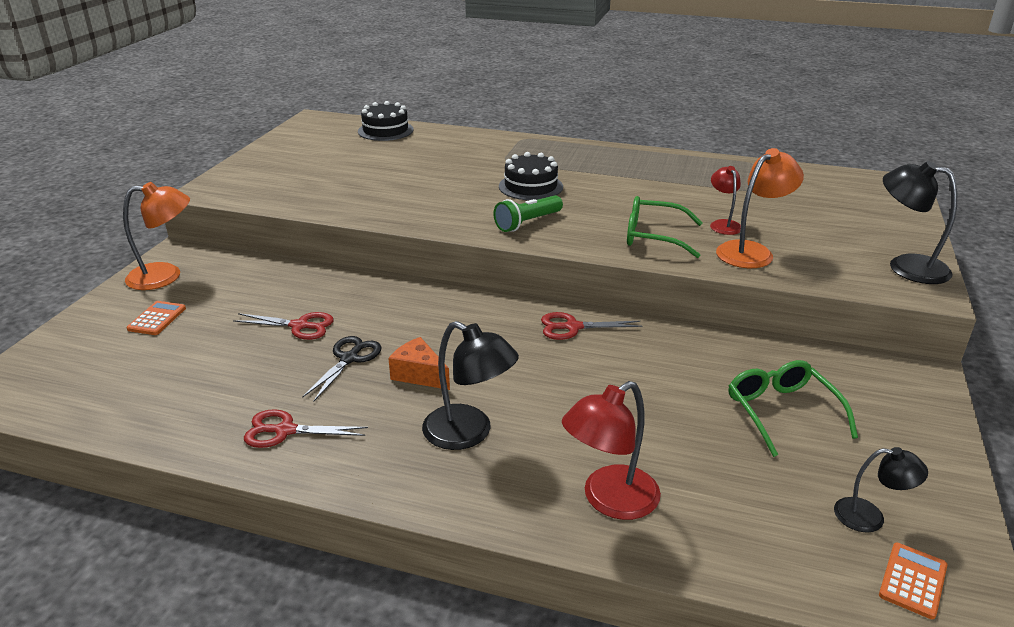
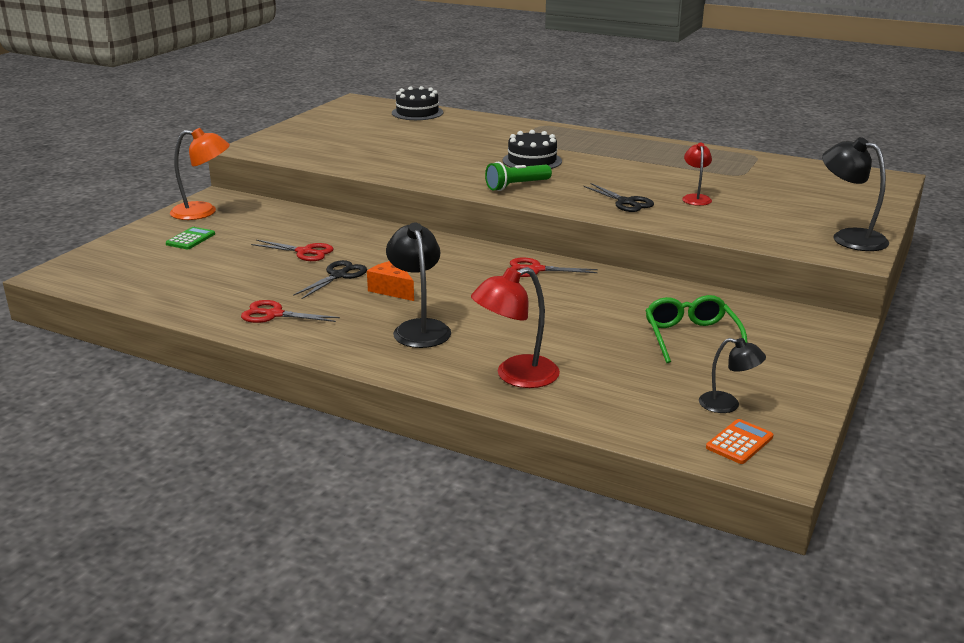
camera: 10 degrees right, 5 degrees down
(157, 319) = (190, 239): orange calculator -> green calculator
(469, 433) = (419, 328): black lamp -> black lamp turned 150 degrees counterclockwise
(653, 236) = (626, 202): green glasses -> black scissors
(752, 251) = (710, 218): orange lamp -> none

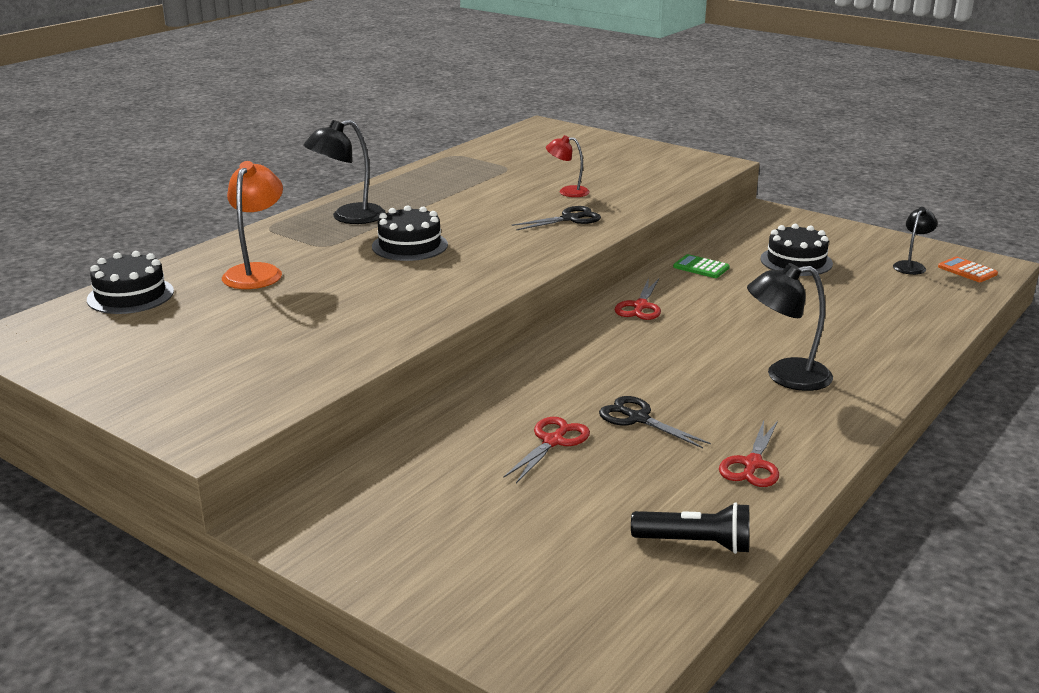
camera: 80 degrees left, 0 degrees up
(178, 297) = (695, 543): none -> black flashlight
(190, 239) = (469, 542): green calculator -> green calculator (701, 267)
(203, 212) = (346, 534): orange lamp -> orange lamp (257, 272)
(392, 290) = (685, 386): orange cheese -> none
(516, 186) = (497, 261): green flashlight -> none
(516, 376) = (882, 338): red lamp -> none
(691, 337) = (796, 261): green glasses -> black cake
(849, 237) = (679, 159): black lamp -> black lamp (348, 217)

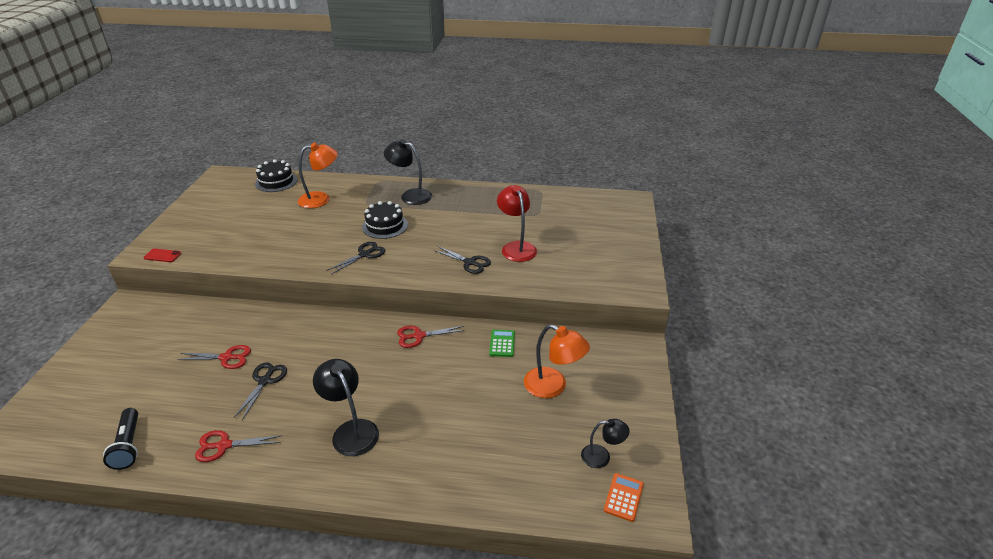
camera: 60 degrees right, 10 degrees up
(246, 418) = (162, 255): none -> red phone
(469, 269) = (364, 254): none -> black scissors
(567, 192) = (516, 247): red lamp -> red lamp, size x1.65
(796, 261) = (553, 387): black cake -> orange lamp

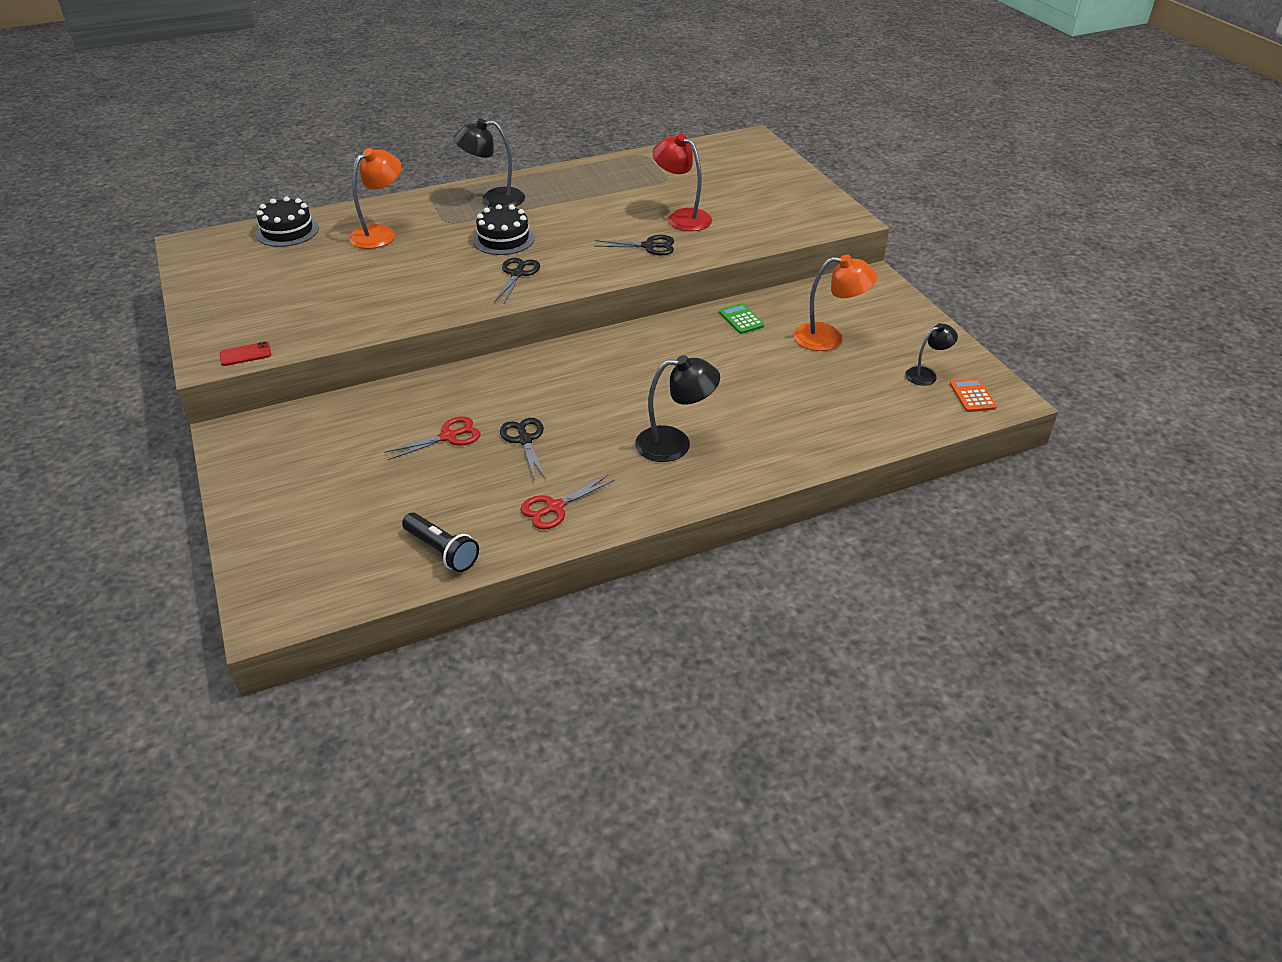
camera: 30 degrees left, 5 degrees up
(351, 430) = (675, 444): black lamp -> black lamp turned 150 degrees clockwise
(419, 336) = (647, 342): red scissors -> none

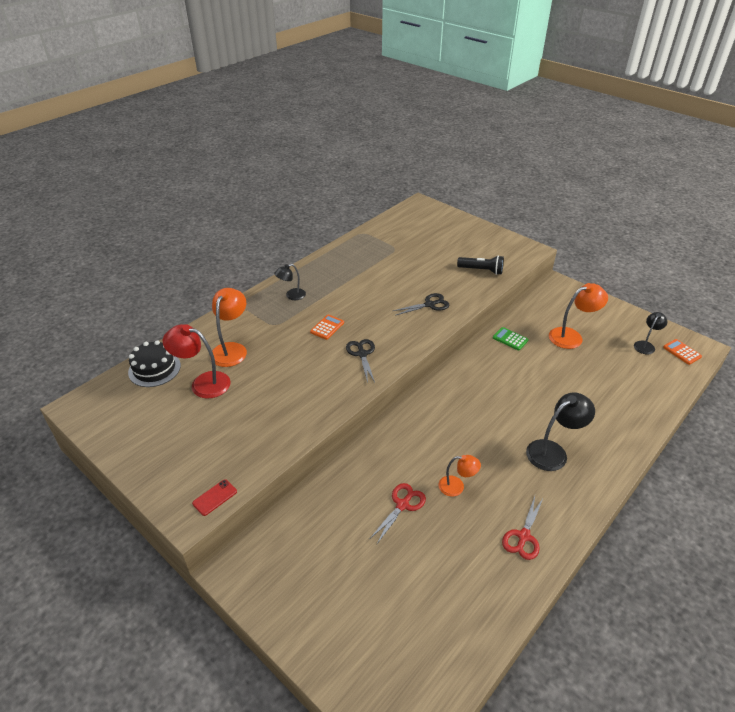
camera: 25 degrees left, 0 degrees up
(442, 551) = (481, 609): black flashlight -> black flashlight (481, 270)
(493, 199) = (291, 296): black lamp -> black lamp, size x0.61
(503, 239) = (327, 327): black cake -> orange calculator
(525, 440) = (457, 486): black scissors -> orange lamp
(682, 217) = (430, 276): red lamp -> red lamp (203, 383)

